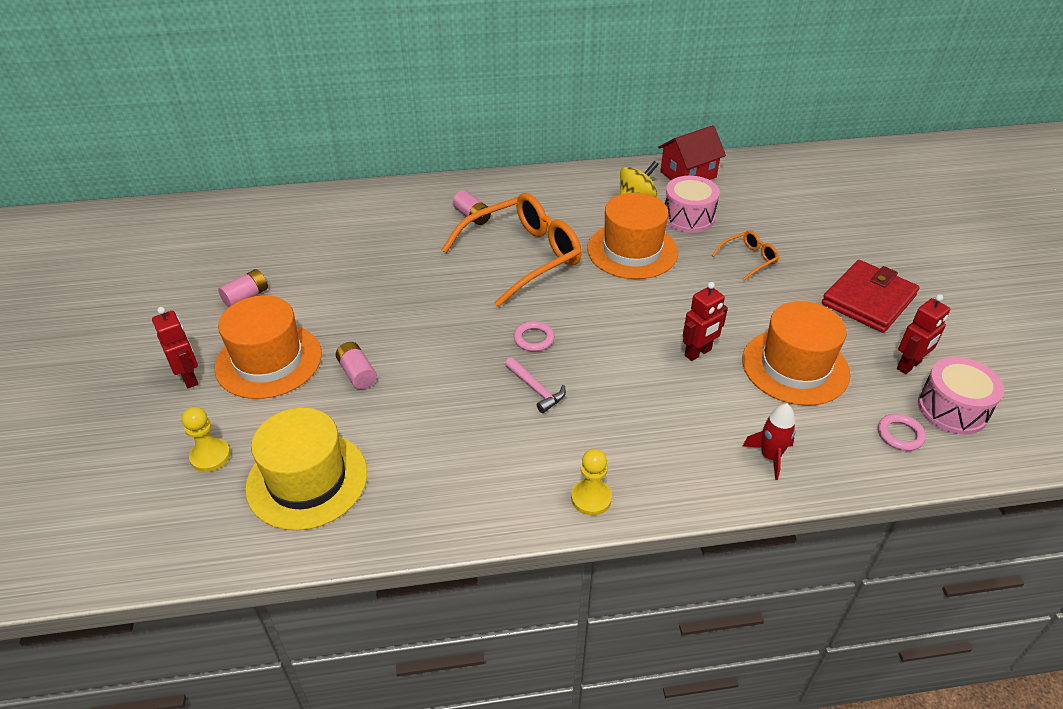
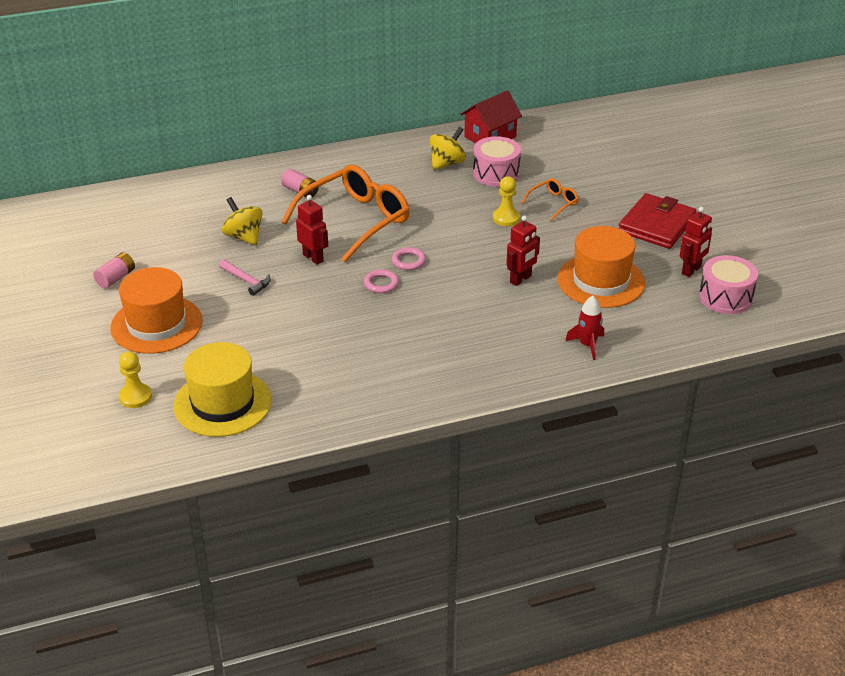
camera: 10 degrees left, 5 degrees down
(189, 377) = (92, 344): red robot -> red robot (313, 258)
(357, 373) = (237, 325): pink battery -> none
(397, 263) = (244, 237): none -> yellow spinning top
(536, 389) = (392, 320): pink hammer -> pink hammer (246, 281)
(591, 498) = (453, 388): yellow pawn -> yellow pawn (506, 218)
(632, 250) = (451, 206): orange hat -> none
(900, 434) = (686, 319): pink ring -> pink ring (408, 261)

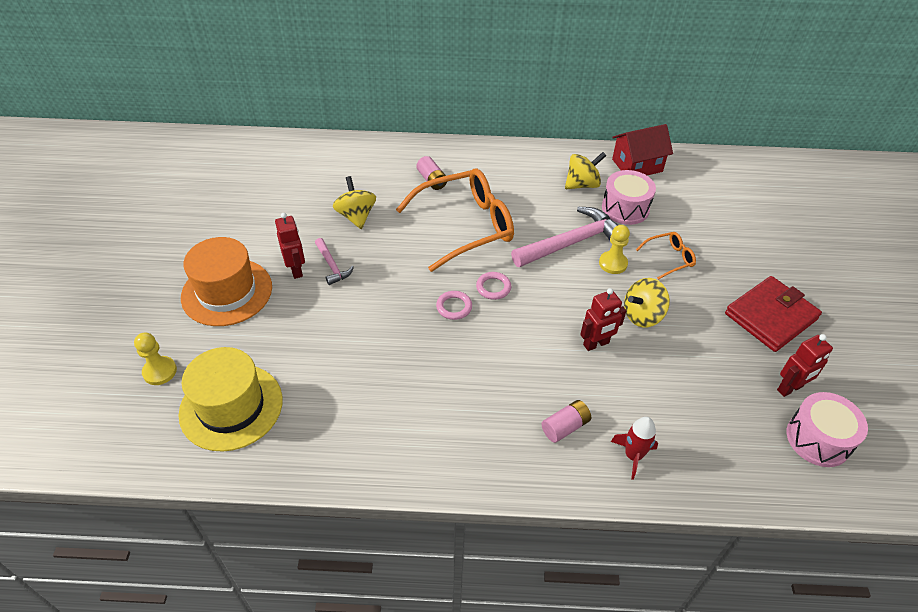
camera: 20 degrees right, 10 degrees up
(116, 278) = (223, 229): pink battery -> pink battery (565, 427)
(313, 258) = (405, 257): red robot -> red robot (296, 270)
(461, 211) = (571, 243): none -> pink hammer
(550, 250) = (642, 315): none -> yellow spinning top
(601, 281) = (681, 372): orange hat -> none

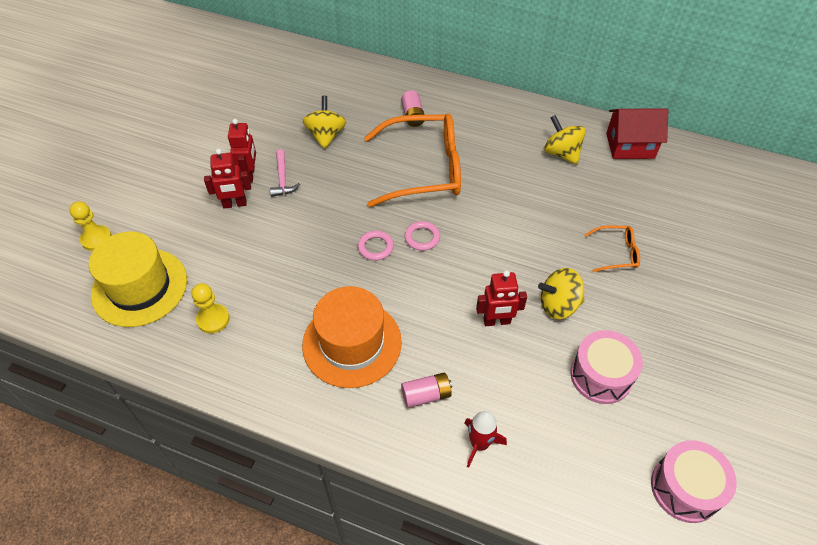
camera: 20 degrees right, 5 degrees up
(227, 292) = (182, 180): orange hat -> orange hat (352, 343)
(571, 243) = (521, 211): pink hammer -> none
(582, 184) = (561, 153): yellow spinning top -> yellow spinning top turned 120 degrees counterclockwise
(613, 263) = (554, 243): yellow pawn -> yellow pawn (213, 319)
(625, 208) = (595, 188): pink drum -> pink drum (601, 376)
(771, 316) = (698, 343): red wallet -> none
(790, 388) = (680, 426): red robot -> red robot (234, 204)

